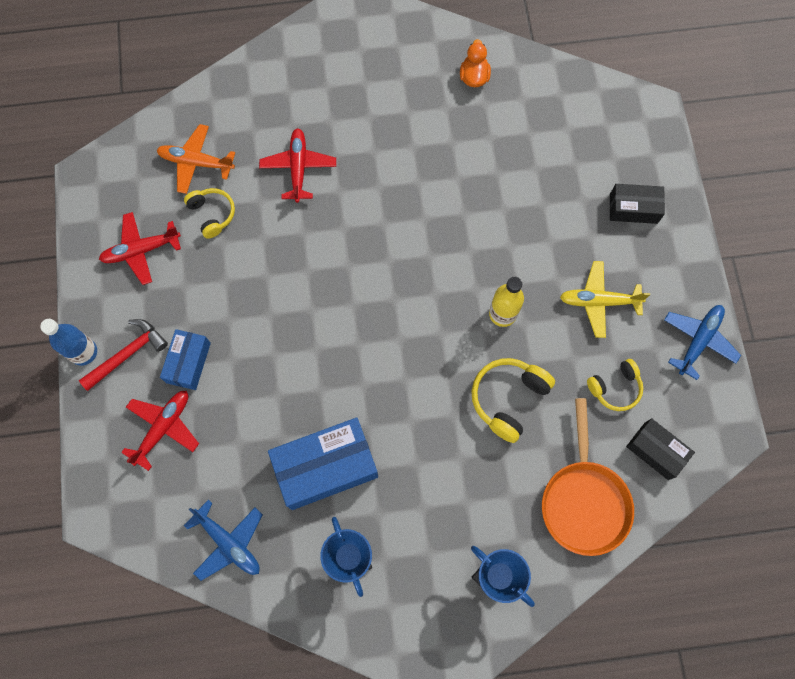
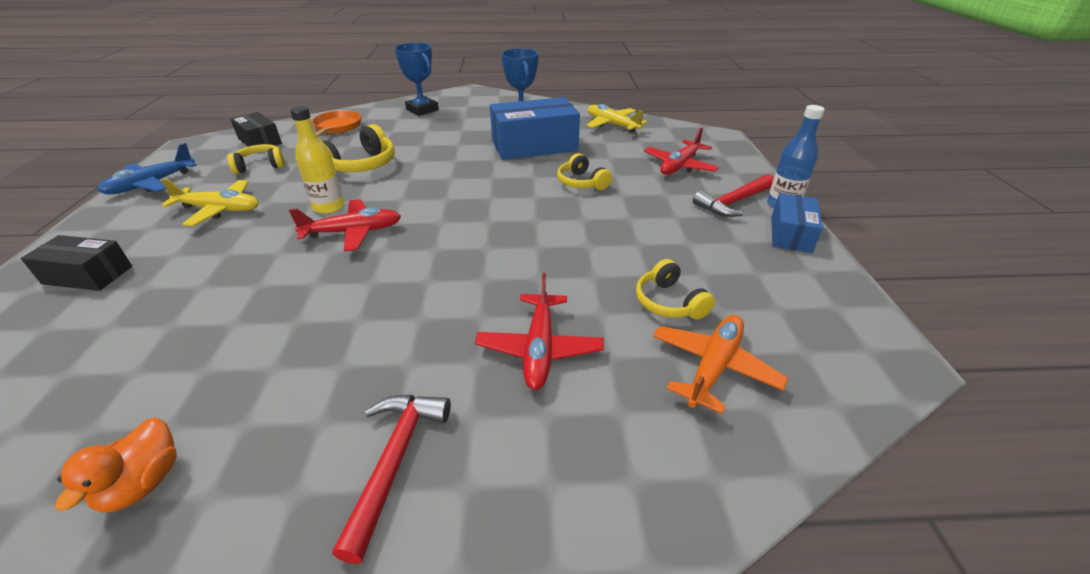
camera: 175 degrees left, 35 degrees down
(141, 250) = (757, 273): red plane -> red plane (353, 232)
(188, 363) = (666, 195): blue box -> blue box (790, 234)
(196, 162) = (713, 367): orange plane -> orange plane turned 75 degrees counterclockwise
(229, 543) = (612, 125): blue plane -> yellow plane
(270, 380) = (581, 183): none -> yellow headphones
(362, 96) = (395, 460): none -> red hammer
(584, 501) = (337, 128): orange pan -> orange pan, size x0.66

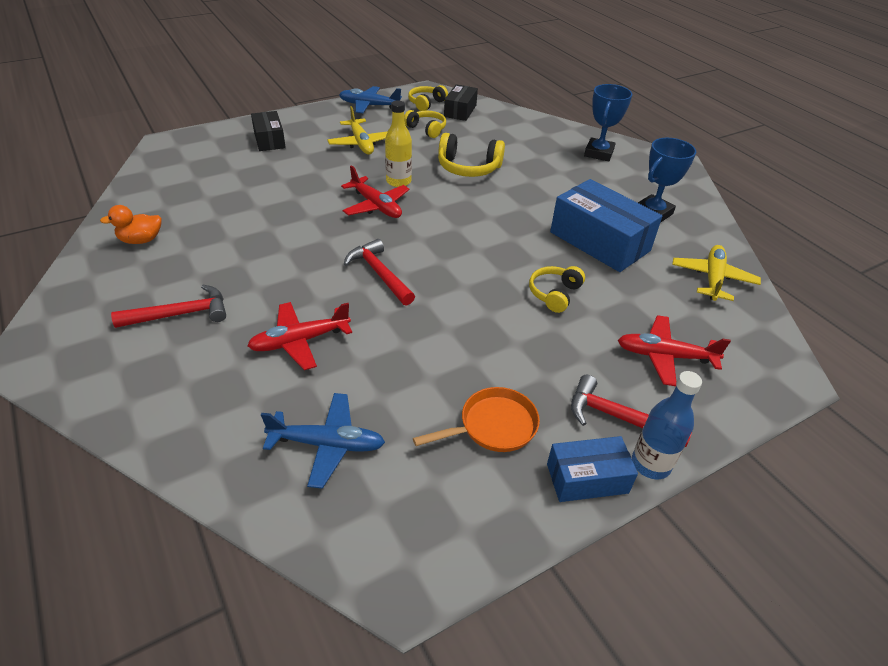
camera: 60 degrees right, 5 degrees up
(337, 128) = (516, 130): orange pan -> orange pan (493, 426)
(472, 262) = (379, 273): none -> red hammer
(669, 302) = (396, 400): yellow headphones -> yellow headphones (426, 103)
(713, 367) = (327, 444): orange plane -> blue plane

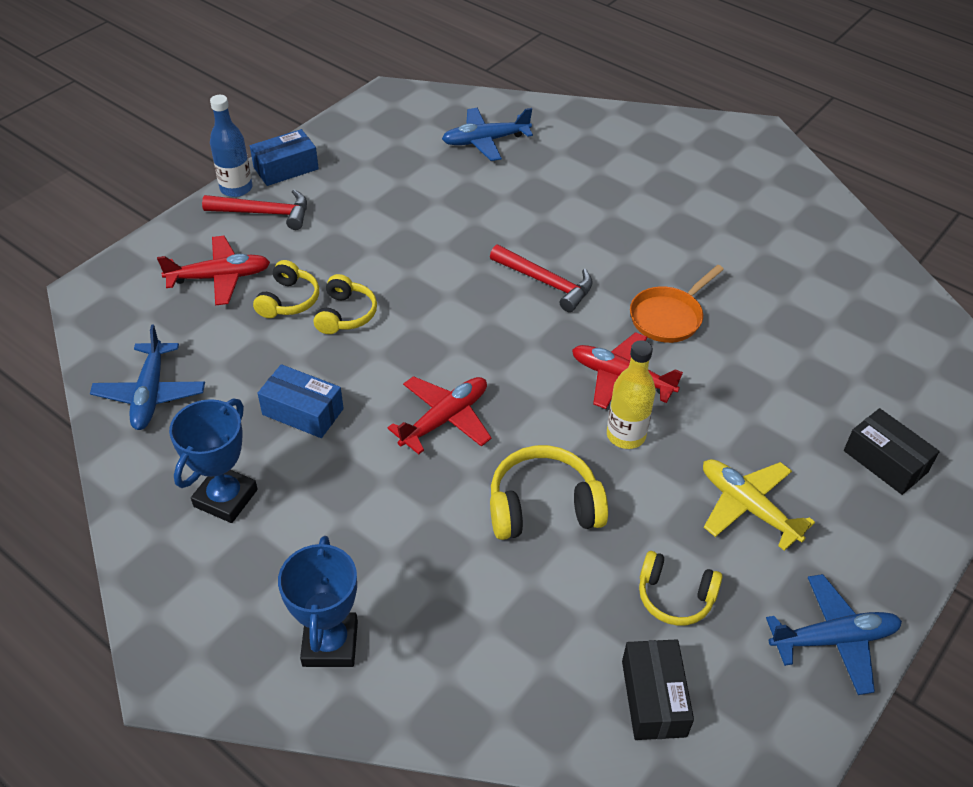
camera: 160 degrees right, 5 degrees up
(141, 240) = (819, 247): orange duck -> none
(181, 314) = (689, 192): red hammer -> none
(300, 341) = (566, 199): red plane -> red plane (445, 419)
(426, 103) = (737, 700): yellow headphones -> yellow headphones (289, 300)
(493, 426) = (368, 181): orange pan -> orange pan (669, 317)
(599, 241) = (302, 412): blue box -> blue box, size x0.57
(712, 279) = (150, 394): yellow plane -> blue plane

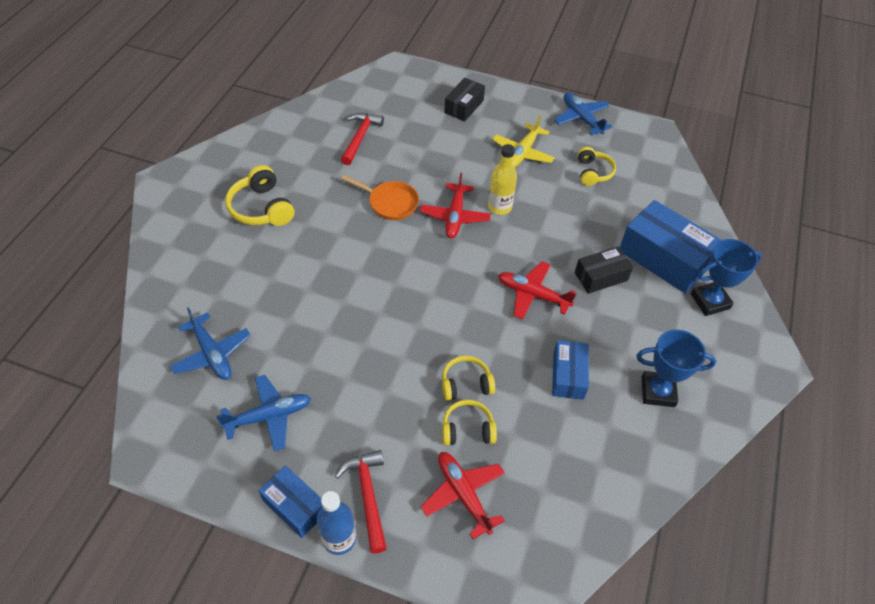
camera: 110 degrees left, 5 degrees up
(150, 394) = (605, 483): blue plane -> blue plane (269, 416)
(442, 618) = (664, 258): none -> blue box
(543, 506) = (570, 233): yellow headphones -> yellow headphones (261, 208)
(546, 283) = (382, 271): red hammer -> red hammer (360, 137)
(653, 698) = (651, 172): black box -> black box (601, 276)

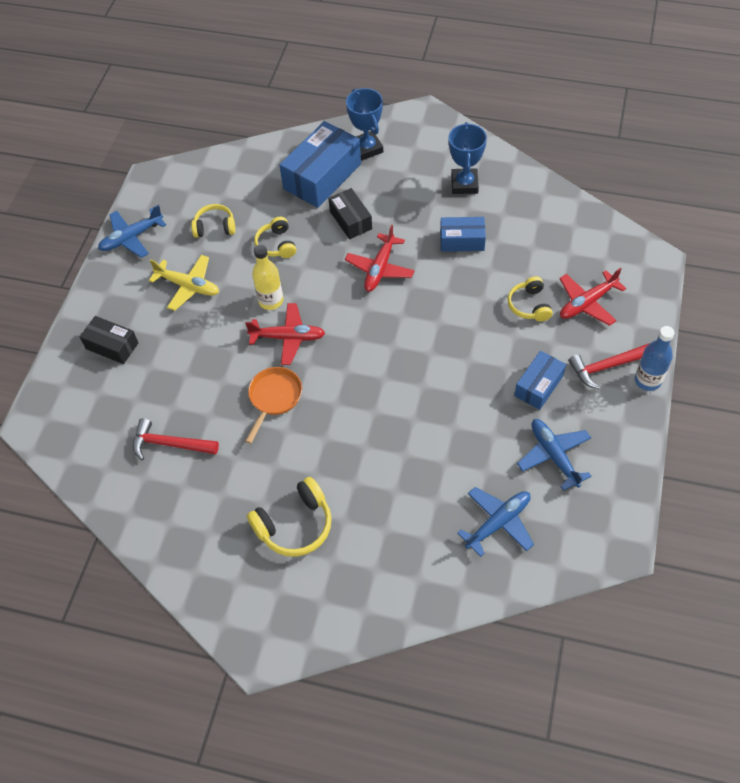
camera: 90 degrees left, 5 degrees up
(295, 506) = (630, 417): blue box -> blue box (538, 386)
(466, 384) = (485, 310): yellow headphones -> yellow headphones (276, 244)

